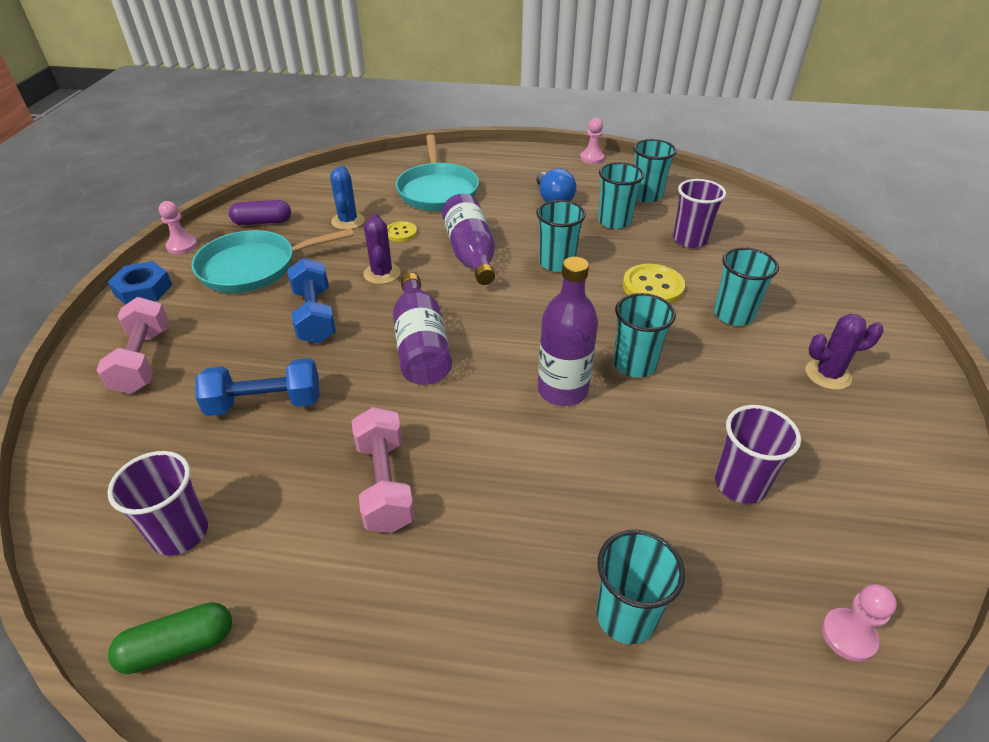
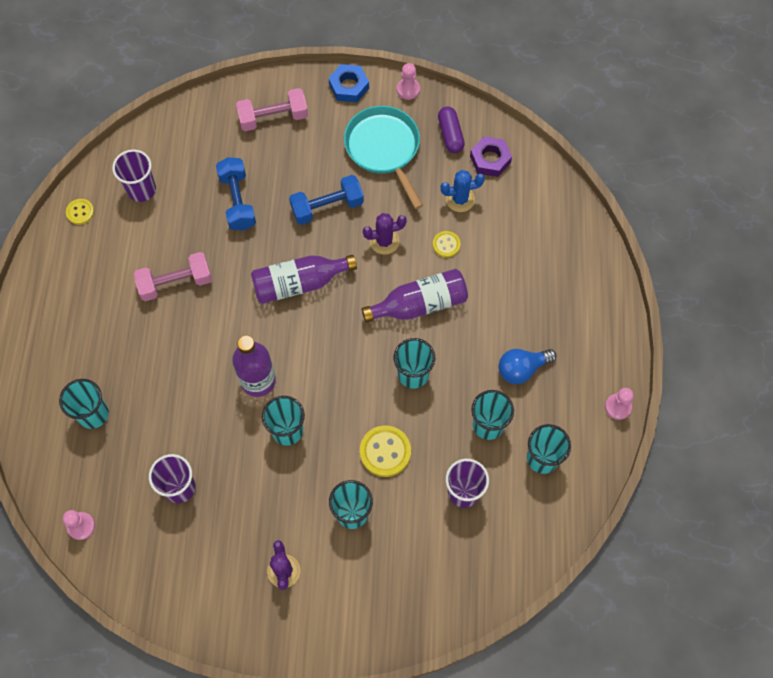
camera: 85 degrees right, 25 degrees up
(178, 646) = (80, 212): green capsule -> yellow button
(308, 201) = (490, 159): none -> purple nut
(437, 190) = (524, 263): turquoise pan -> none

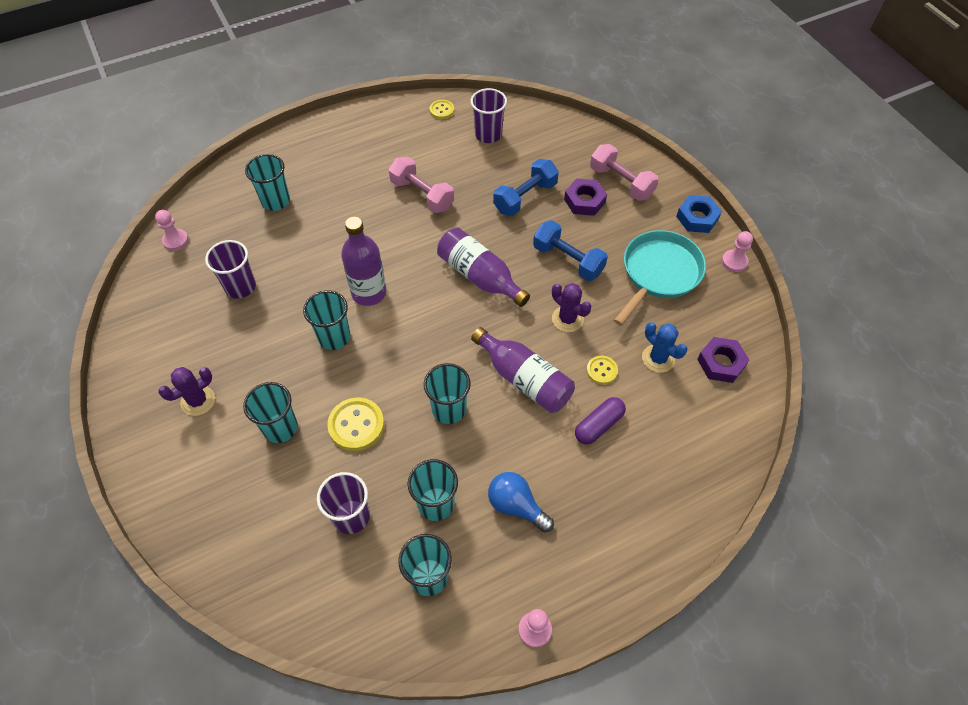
camera: 60 degrees right, 10 degrees down
(274, 157) = (584, 201): none -> purple nut
(450, 135) = (718, 317): purple capsule -> purple capsule (598, 425)

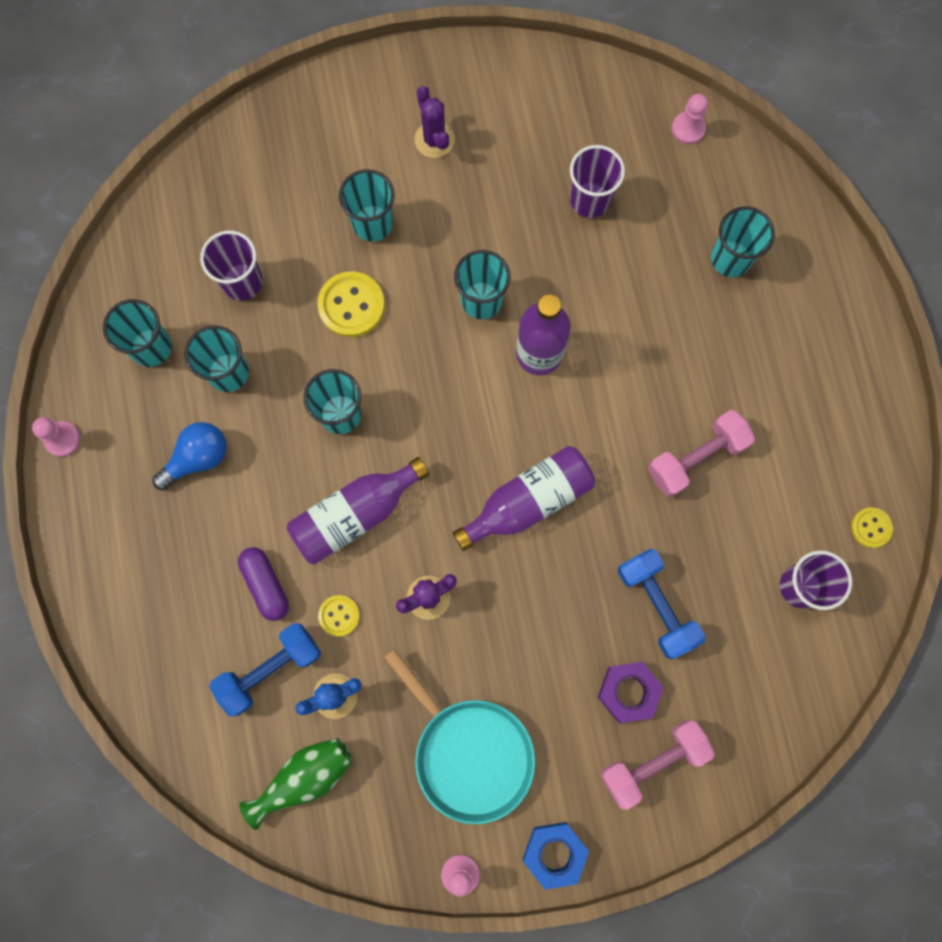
camera: 105 degrees right, 20 degrees up
(568, 260) = (525, 630): blue dumbbell -> blue dumbbell (270, 669)
(721, 363) = (304, 777): purple nut -> green vase

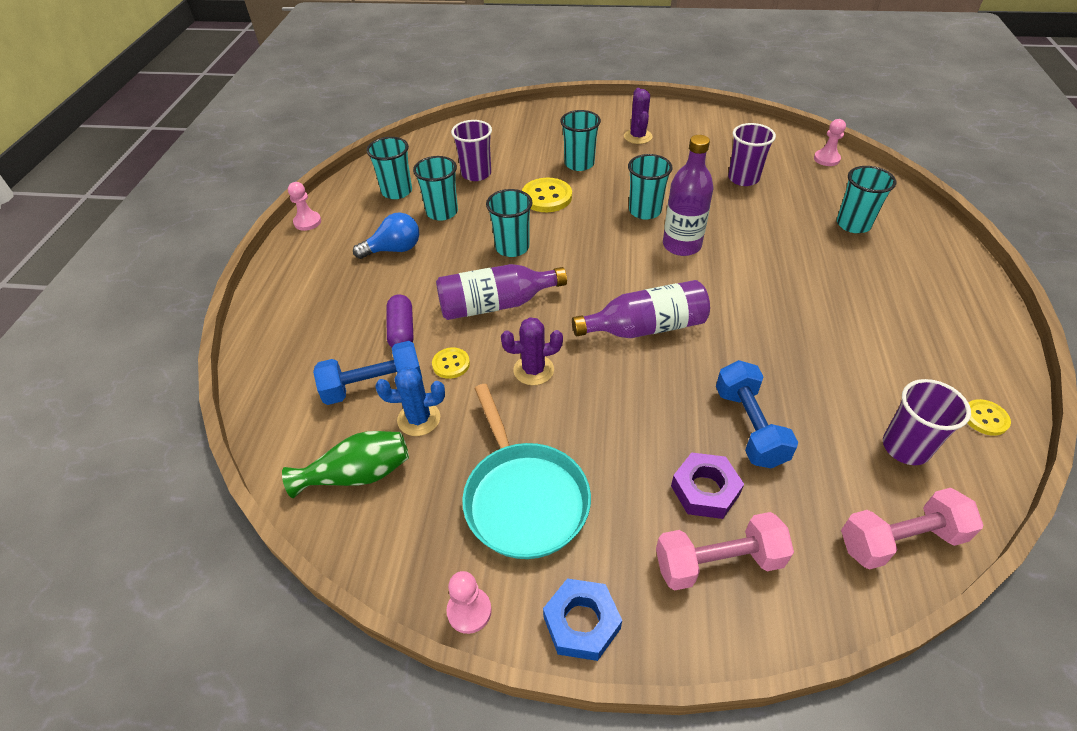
camera: 20 degrees right, 30 degrees down
(696, 458) = (806, 331): pink dumbbell -> pink dumbbell (900, 540)

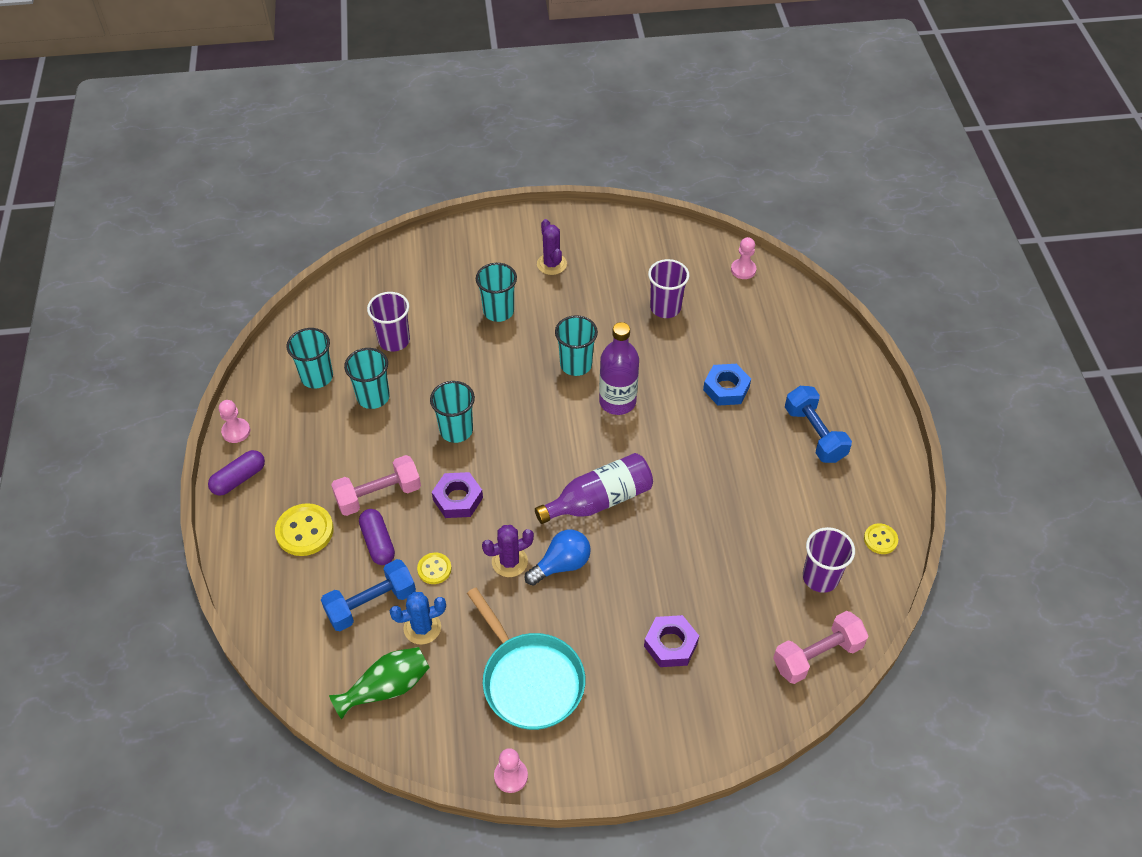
camera: 15 degrees left, 5 degrees up
(292, 258) = (239, 479): none -> purple capsule
(394, 249) = (339, 451): blue light bulb -> blue light bulb (561, 565)
(495, 304) = (457, 499): purple bottle -> purple nut
(546, 197) = (475, 361): yellow button -> yellow button (305, 531)
(581, 623) = (595, 766): blue nut -> blue nut (726, 388)
(718, 562) = (687, 700): pink dumbbell -> pink dumbbell (378, 495)
(749, 426) = (699, 582): blue dumbbell -> blue dumbbell (814, 434)
(853, 224) = (772, 351): turquoise cup -> none

